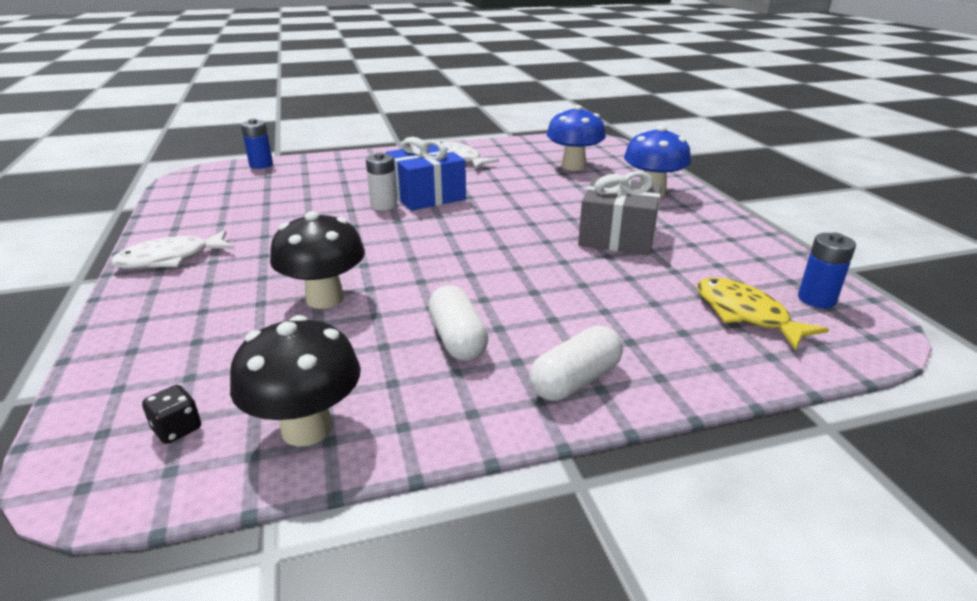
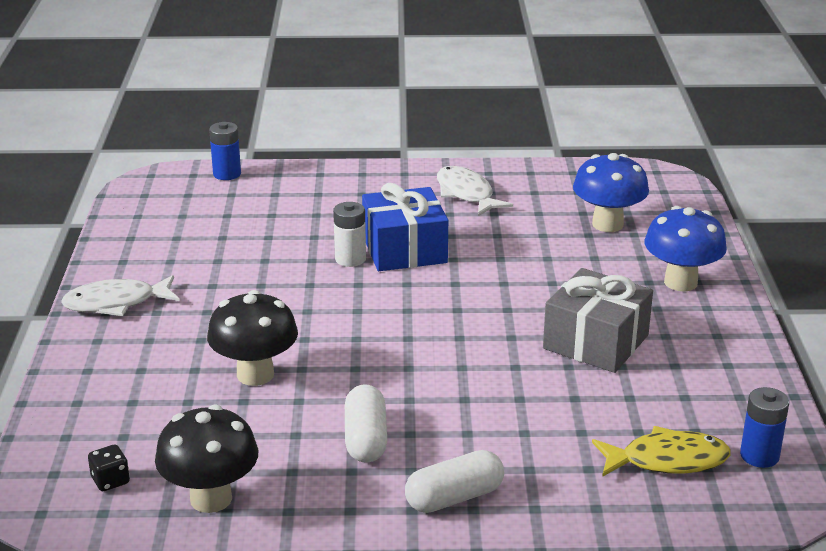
camera: 15 degrees right, 0 degrees up
(745, 314) = (667, 460): yellow fish -> yellow fish turned 105 degrees clockwise

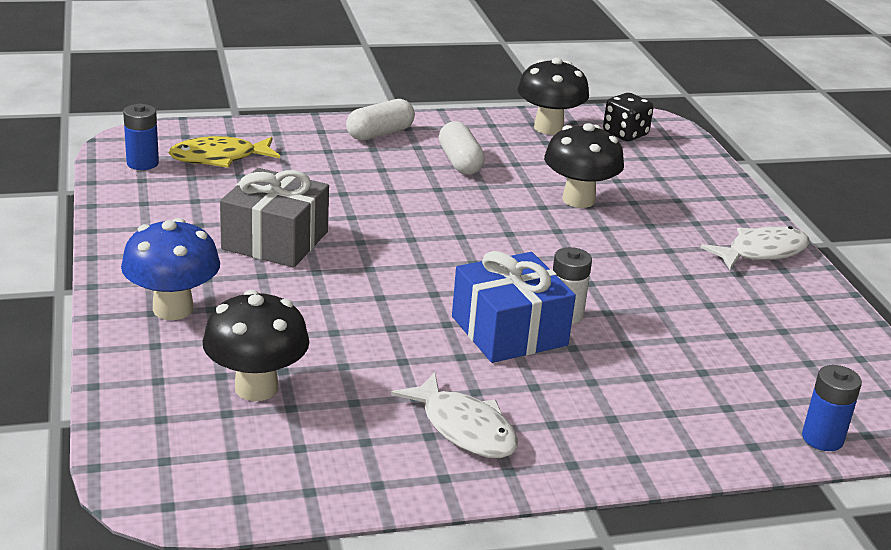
camera: 165 degrees right, 0 degrees up
(110, 481) = (625, 134): black dice -> black dice, size x1.57
(607, 224) = (256, 388): blue mushroom -> black mushroom

